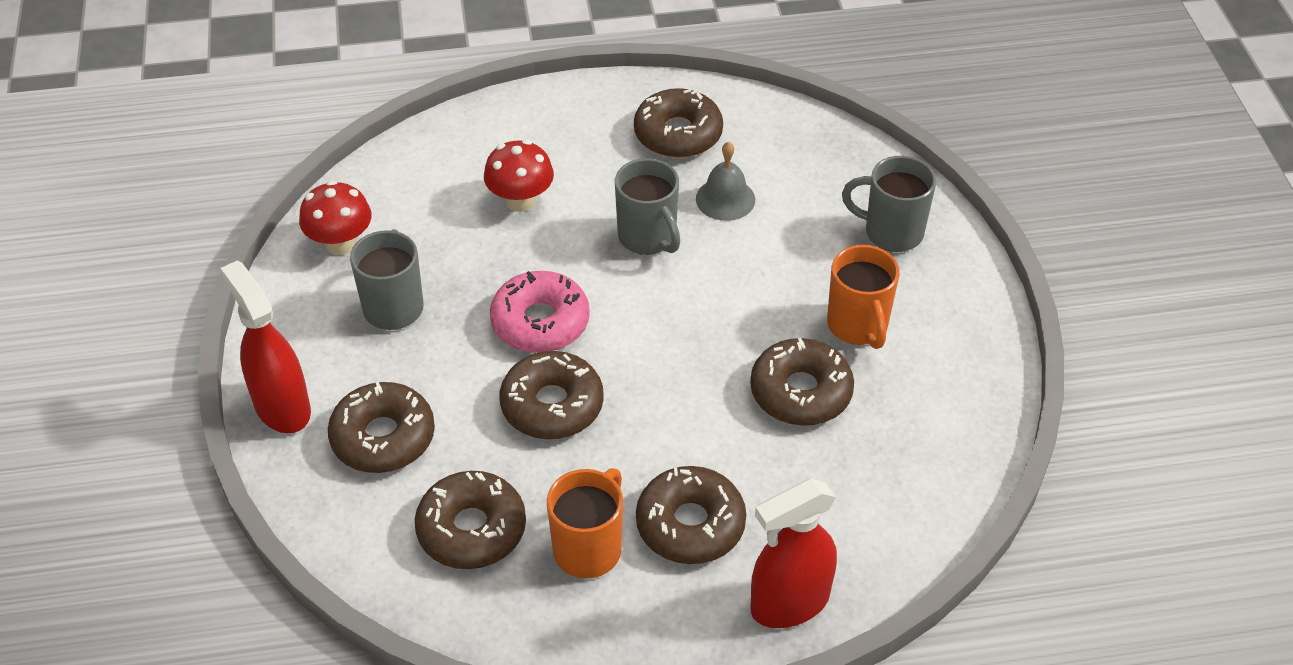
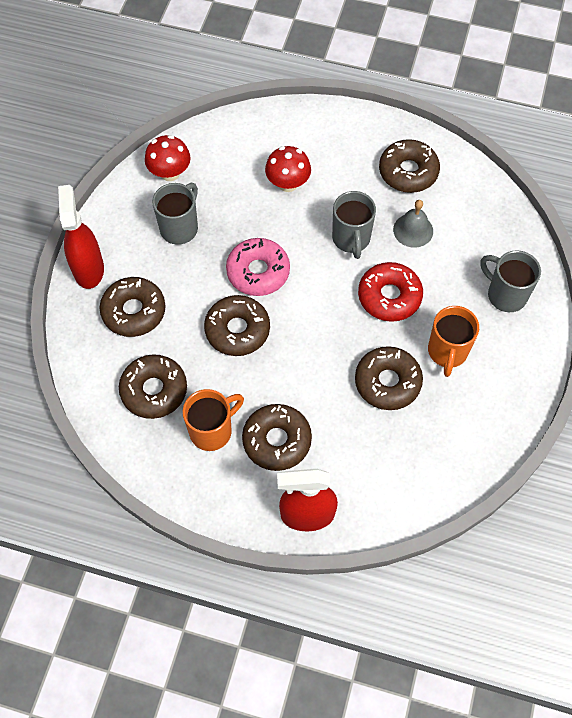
camera: 25 degrees right, 15 degrees up
(741, 288) = (389, 296): none -> red donut

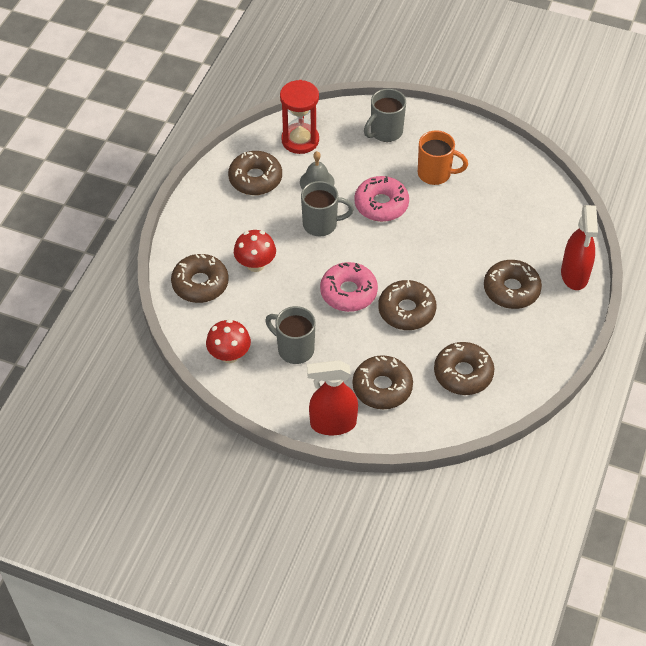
camera: 85 degrees left, 10 degrees down
(212, 430) = (502, 333): orange mug -> none
(387, 382) = (461, 214): brown donut -> brown donut (200, 284)
(389, 296) = (381, 204): red donut -> pink donut
(474, 209) = (300, 140): none -> red hourglass

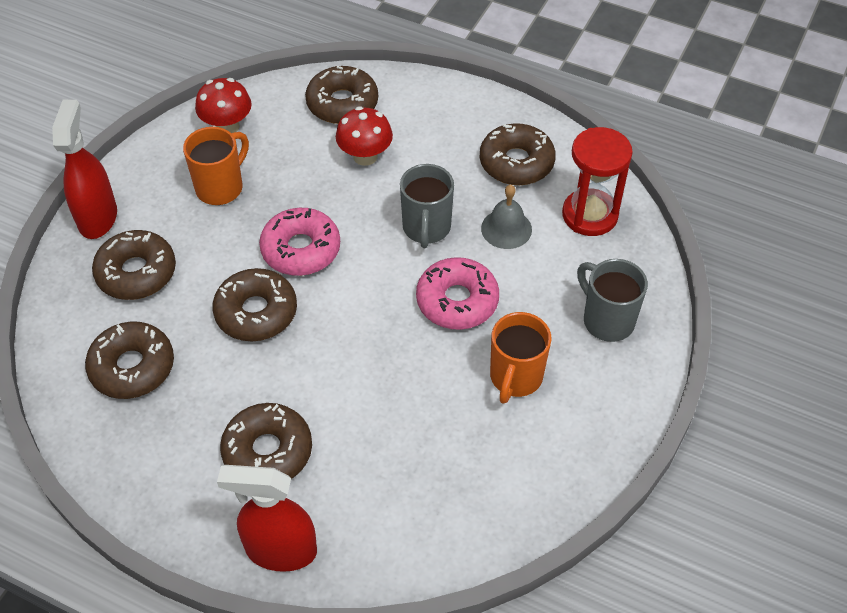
camera: 95 degrees right, 0 degrees up
(294, 349) = (221, 187): grey mug -> orange mug

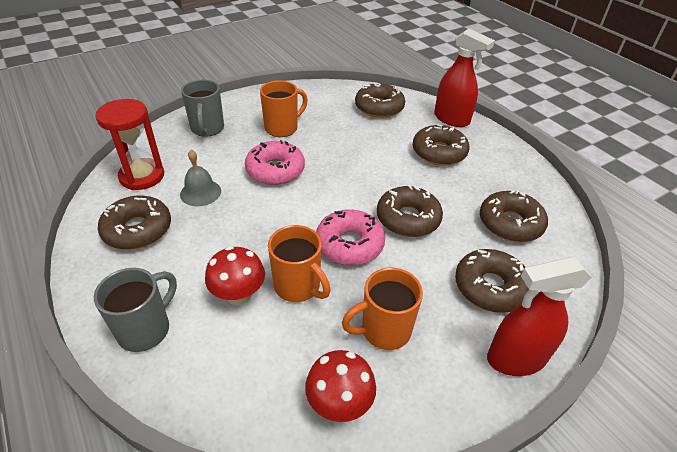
camera: 150 degrees left, 10 degrees down
(98, 217) = (515, 358): red spray bottle -> red spray bottle turned 45 degrees clockwise
(320, 186) = (298, 286): none -> orange mug
(342, 103) = (206, 365): brown donut -> brown donut (379, 107)
(426, 228) = (250, 217): grey mug -> grey mug (146, 329)

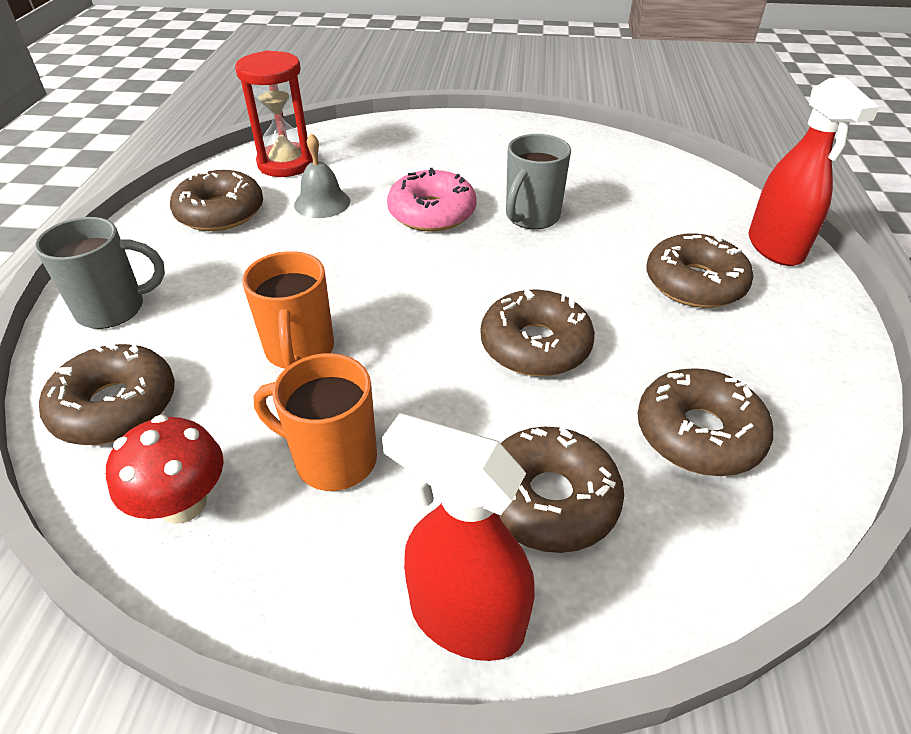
camera: 40 degrees right, 0 degrees up
(207, 129) = (409, 141): grey mug -> grey mug (531, 217)
(238, 295) = (231, 324): red mushroom -> none
(282, 128) = (498, 170): orange mug -> none
(349, 244) = (417, 336): pink donut -> none
(379, 107) = (668, 191): brown donut -> brown donut (116, 406)

